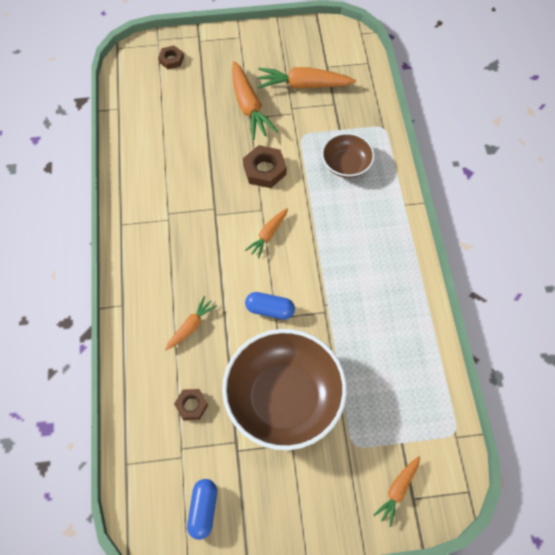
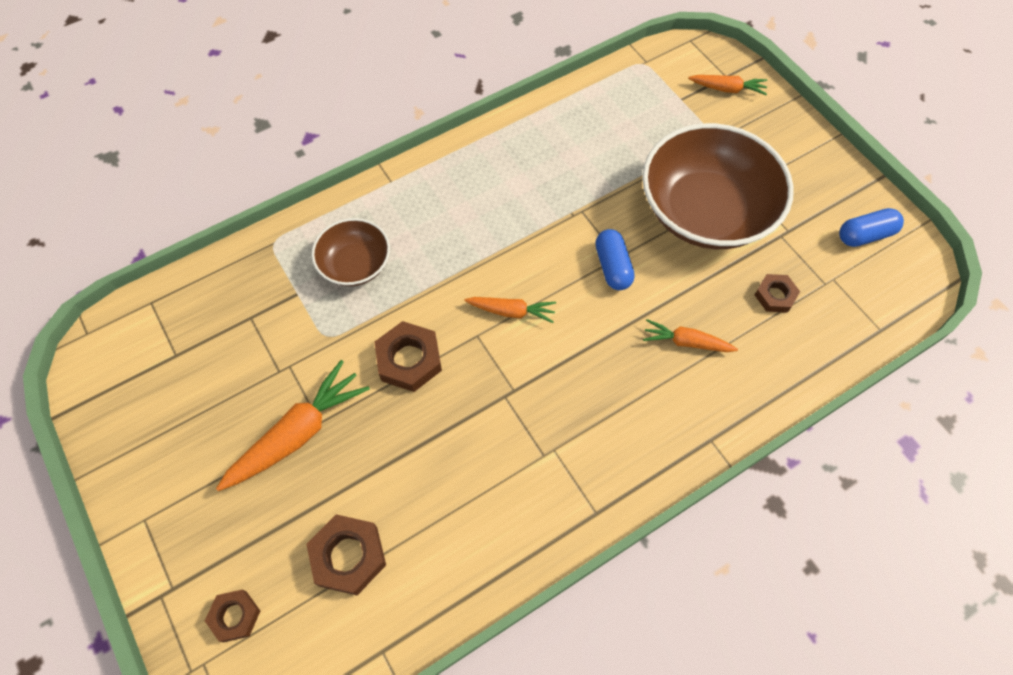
camera: 115 degrees left, 0 degrees up
(170, 109) = (348, 556): none -> brown nut
(303, 85) = (226, 373): orange carrot -> none

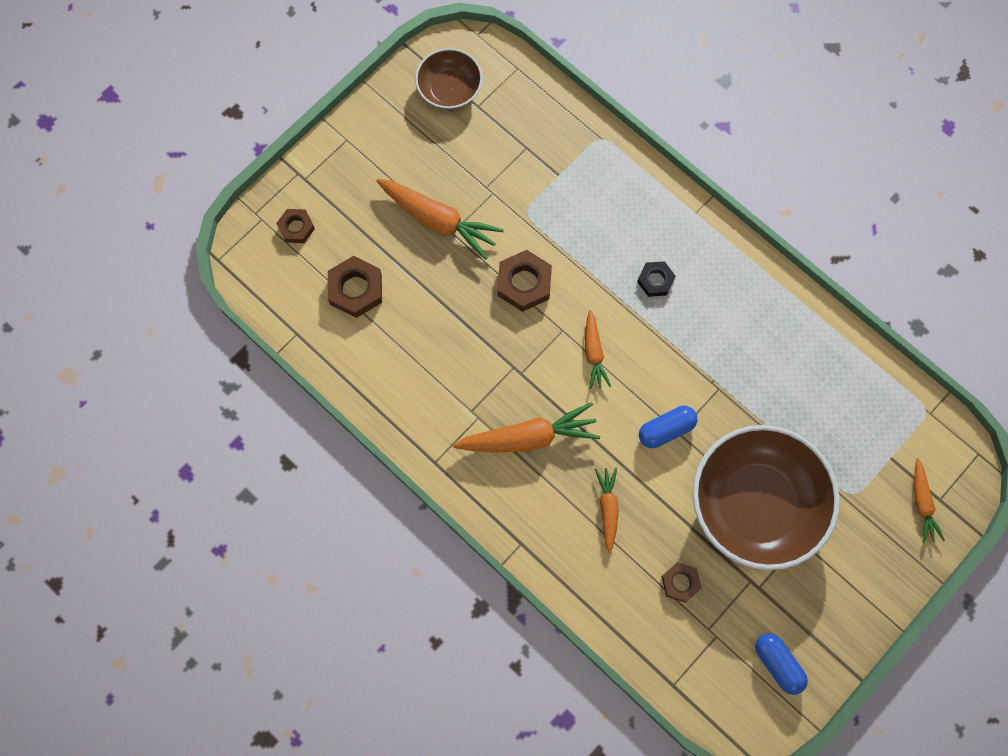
camera: 75 degrees right, 10 degrees up
(355, 264) = (600, 211): brown bowl -> brown bowl (449, 89)
(450, 234) = (655, 280): none -> black nut
(589, 400) = (529, 437): none -> orange carrot

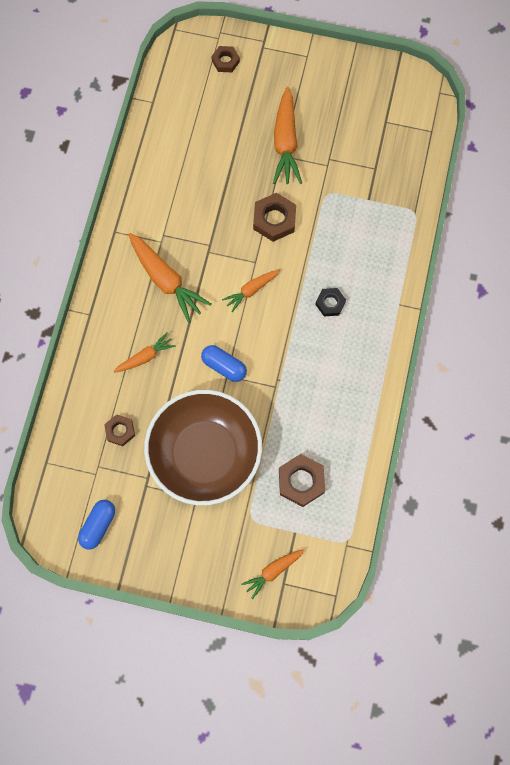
camera: 60 degrees right, 0 degrees up
(356, 289) = (205, 119): brown nut -> brown nut (301, 481)
(449, 89) = (386, 97): brown bowl -> none

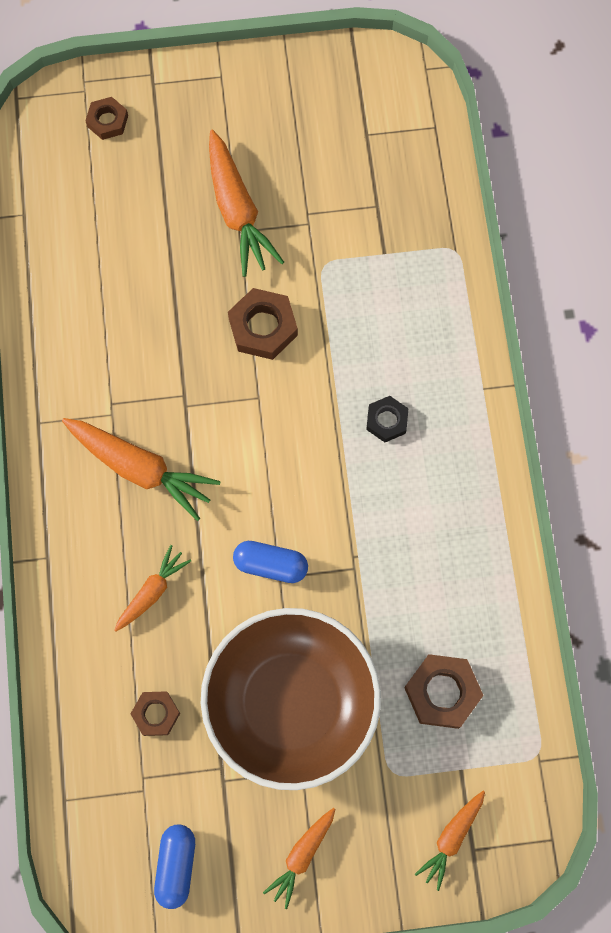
camera: 20 degrees left, 0 degrees up
(251, 290) = (268, 441): orange carrot -> orange carrot (302, 856)

